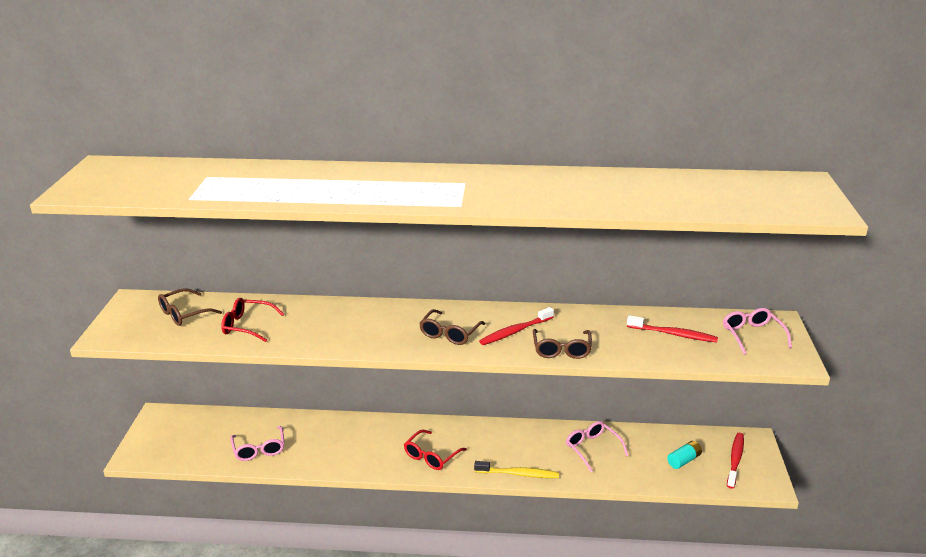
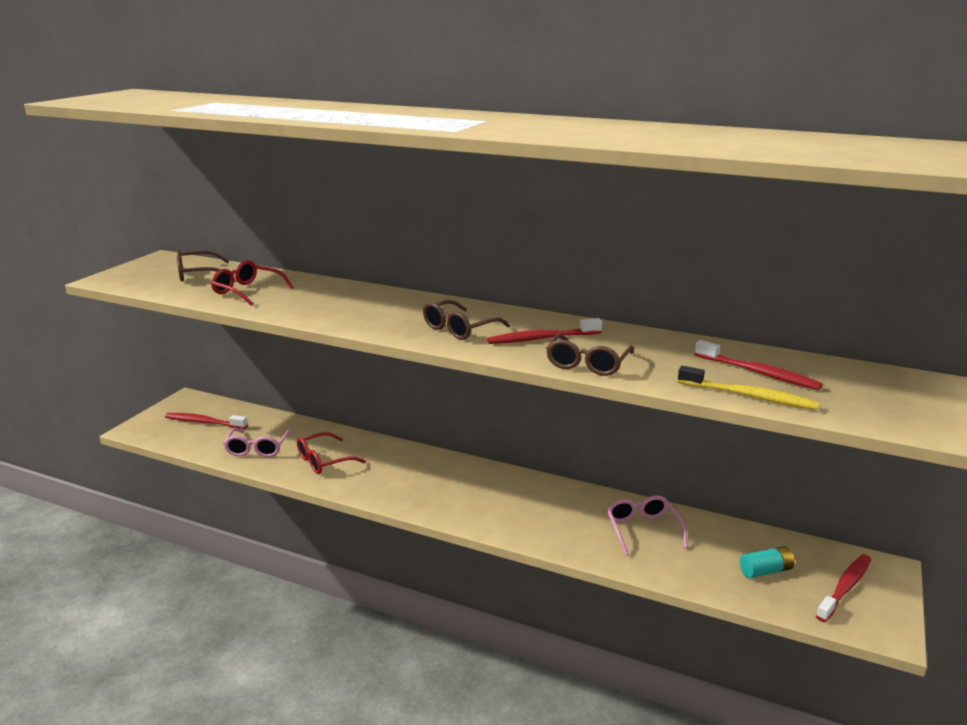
camera: 20 degrees right, 5 degrees down
(192, 435) = (204, 422): none -> red toothbrush
(431, 456) = (436, 494): red glasses -> red glasses (324, 461)
(518, 474) = (530, 536): yellow toothbrush -> yellow toothbrush (749, 396)
(752, 335) = (881, 392): pink glasses -> none

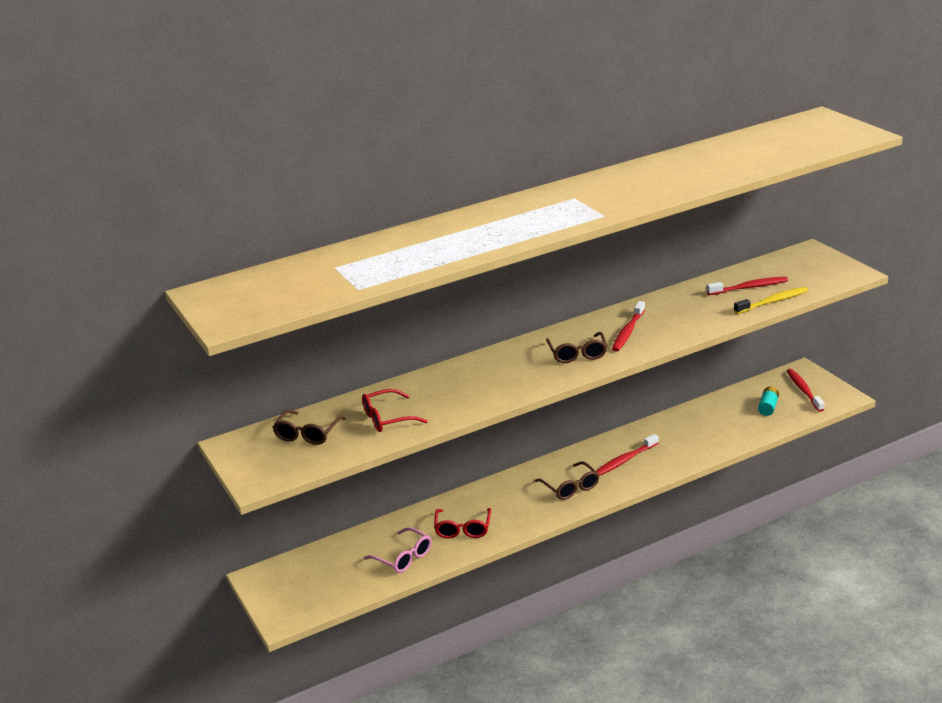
camera: 50 degrees left, 5 degrees up
(204, 422) = (319, 576): red toothbrush -> red toothbrush (625, 460)
(587, 364) = (682, 330): brown glasses -> brown glasses (570, 487)
(643, 530) = (691, 429): pink glasses -> none

